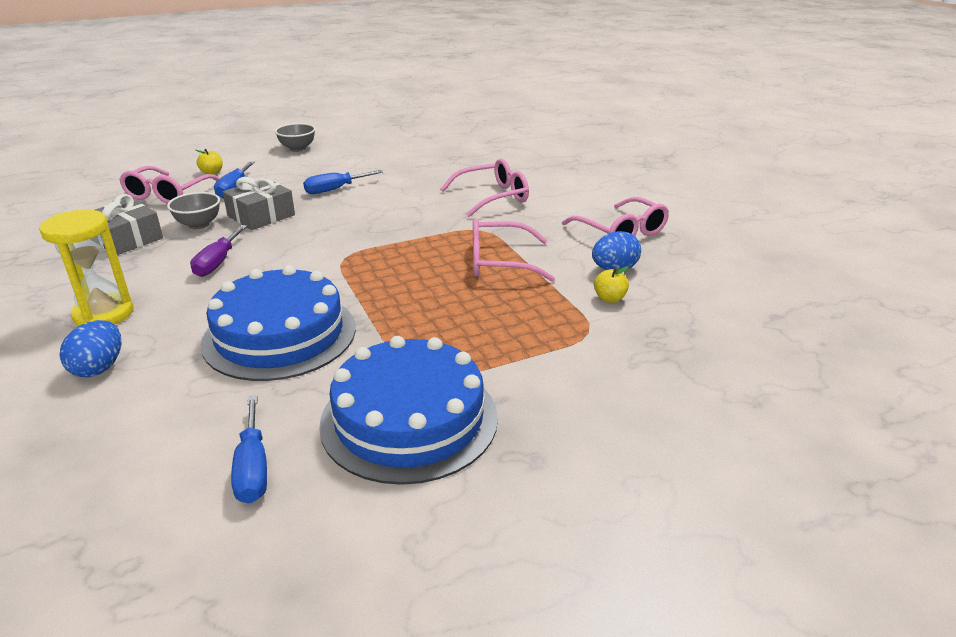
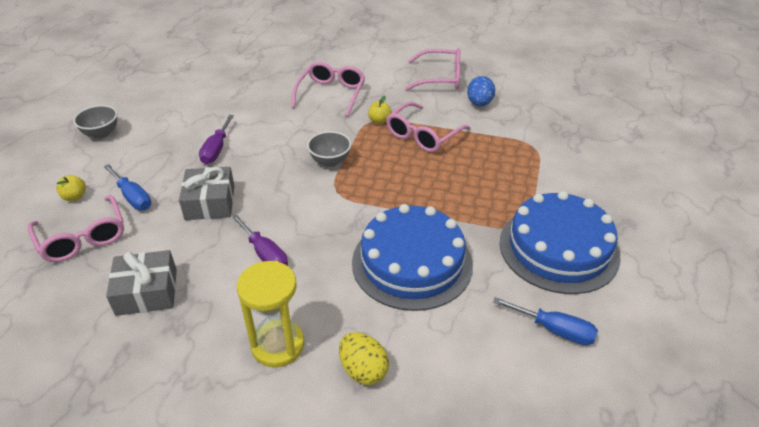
camera: 50 degrees left, 10 degrees up
(99, 368) = (363, 370): blue egg -> yellow egg
(199, 225) = (179, 241): grey bowl -> grey bowl (330, 161)
(335, 189) = (216, 149): blue screwdriver -> purple screwdriver
(609, 298) = (508, 122): yellow apple -> yellow apple (379, 120)

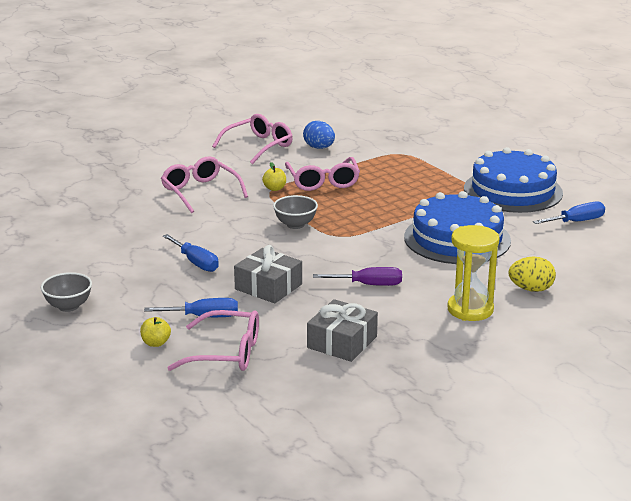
camera: 50 degrees left, 15 degrees down
(216, 149) = (196, 262): purple screwdriver -> blue screwdriver

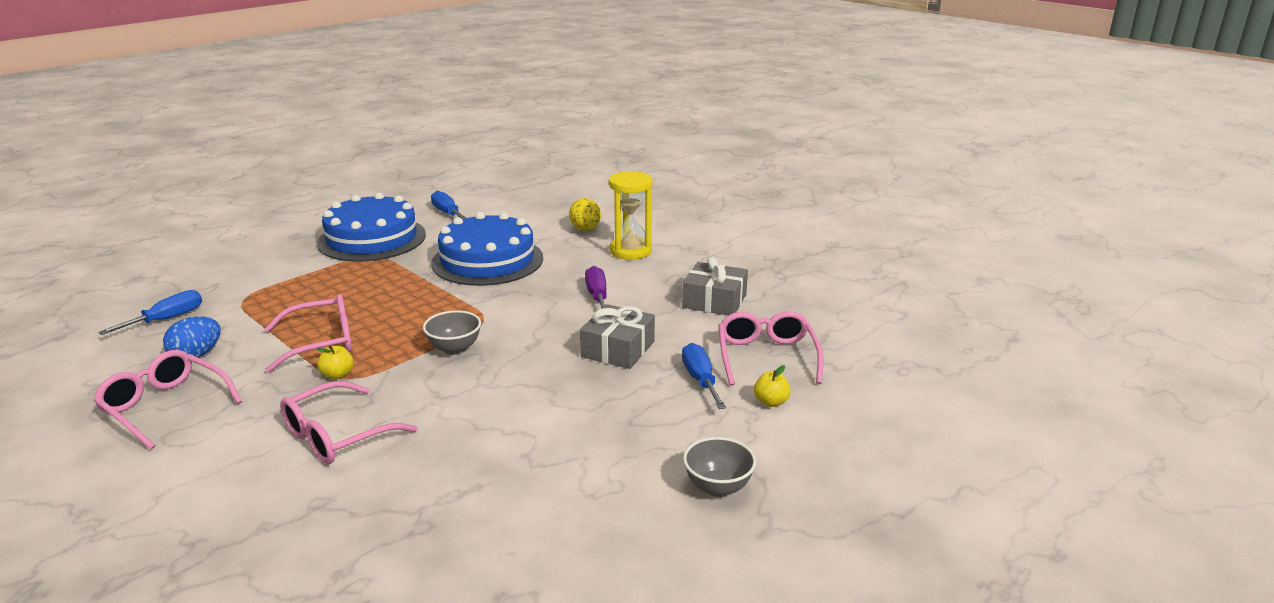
camera: 100 degrees left, 0 degrees up
(196, 262) = (569, 405): blue screwdriver -> blue screwdriver (167, 319)

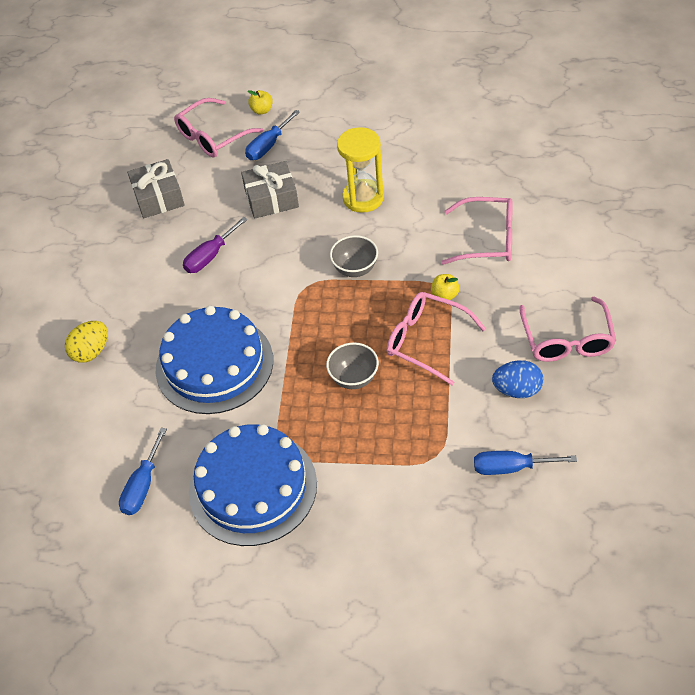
camera: 125 degrees left, 25 degrees up
(630, 251) = (112, 292): yellow hourglass -> yellow hourglass (363, 198)
(718, 487) = (356, 89): grey bowl -> grey bowl (354, 378)

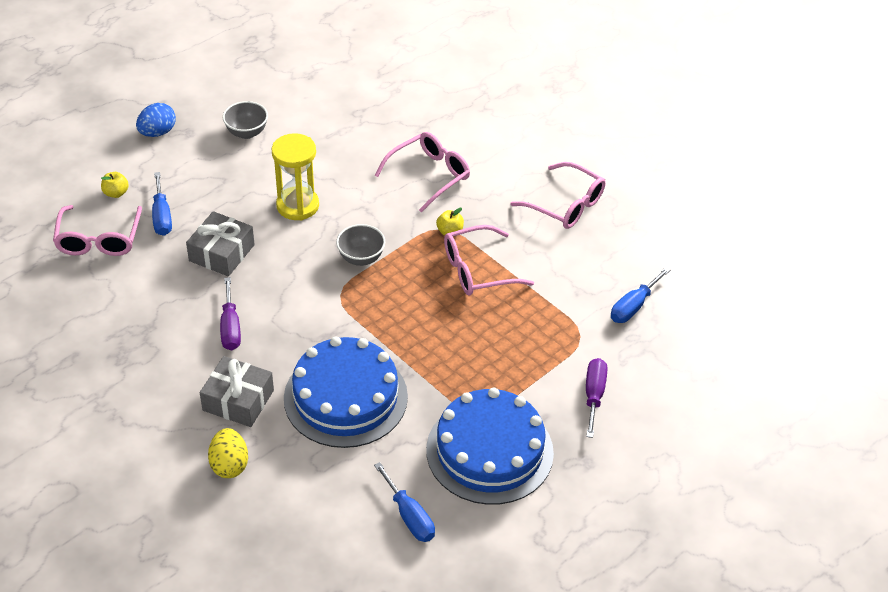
camera: 55 degrees left, 5 degrees down
(158, 197) = (117, 315): grey gift -> grey gift (238, 400)
(354, 378) = (461, 329): grey bowl -> grey bowl (247, 132)
(382, 512) = (594, 395): none -> purple screwdriver
(517, 390) = (576, 258): blue egg -> blue egg (157, 132)

